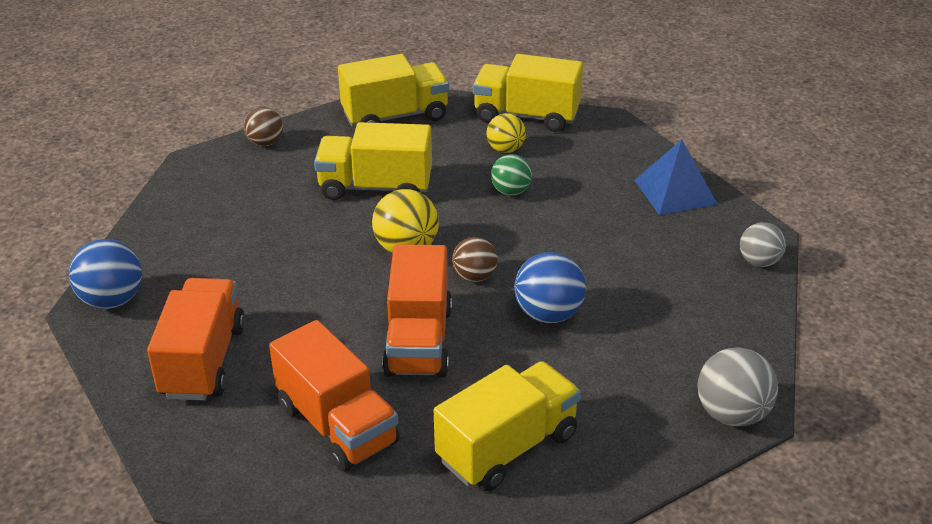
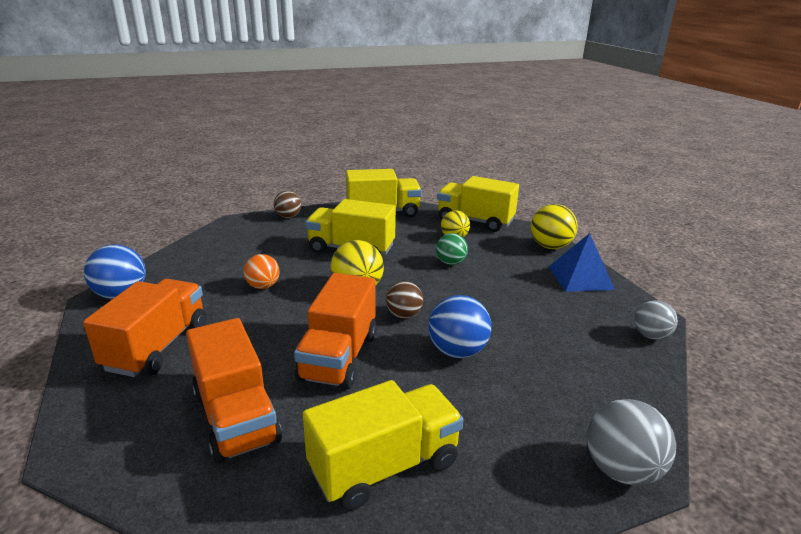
camera: 10 degrees right, 10 degrees down
(286, 261) = (263, 286): none -> orange ball
(632, 147) = (550, 247): none -> yellow ball

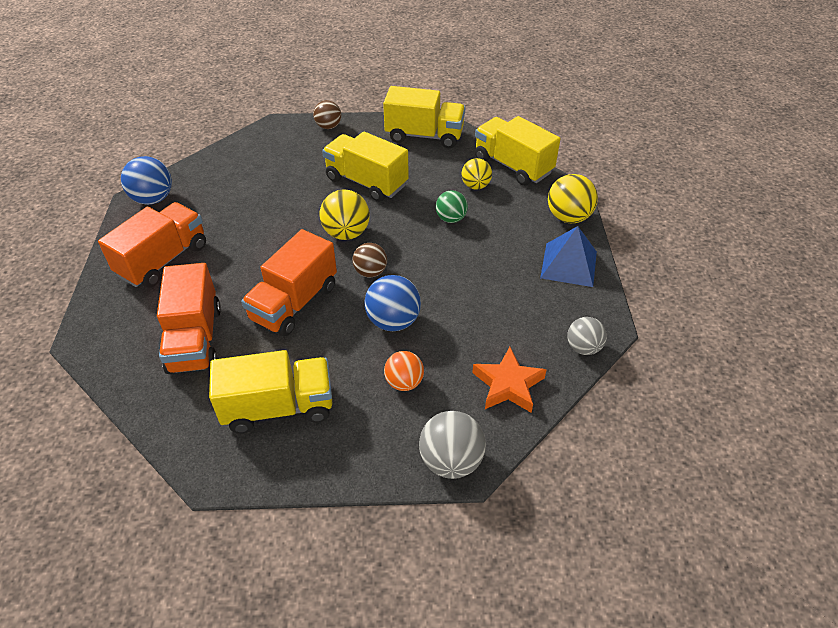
camera: 20 degrees right, 20 degrees up
(263, 286) = (268, 213): orange ball -> orange ball (404, 382)
(614, 382) = (508, 385): none -> orange star

